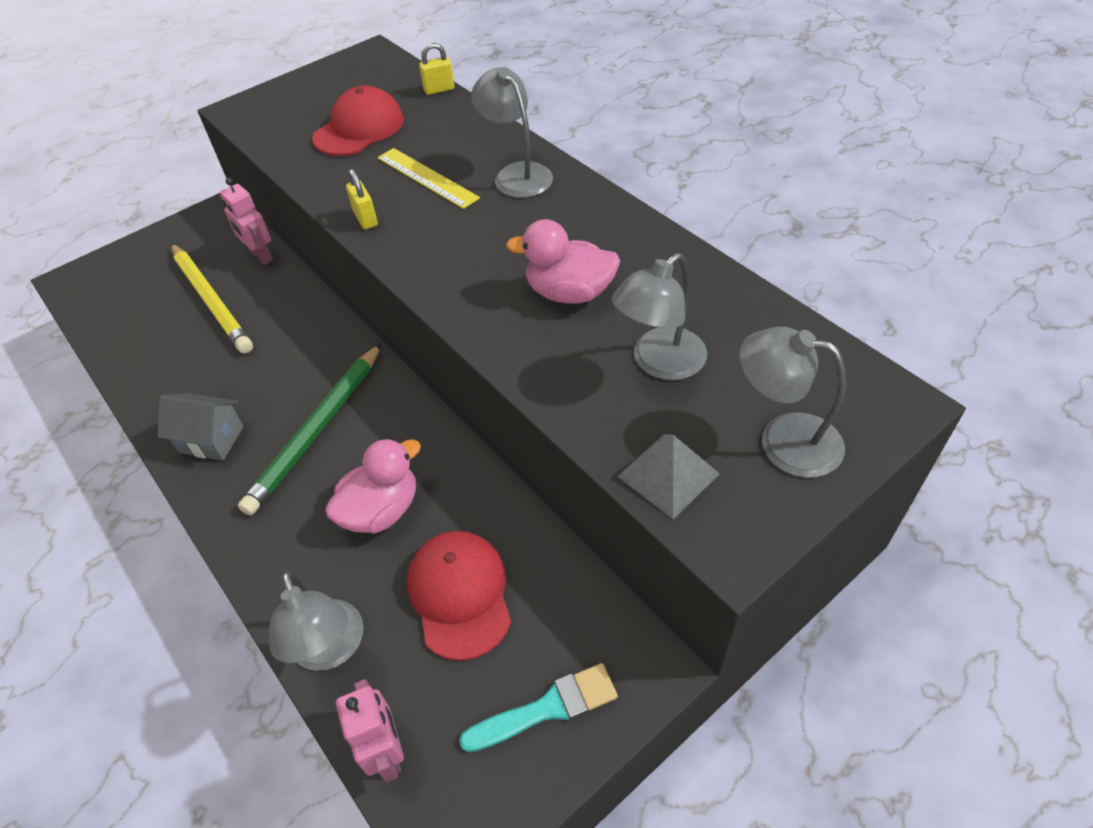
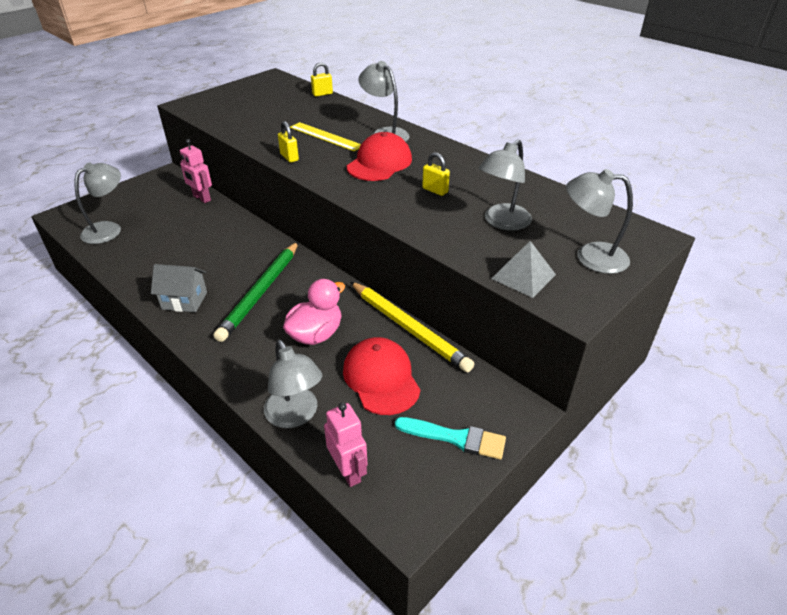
camera: 10 degrees left, 10 degrees down
(128, 307) = (108, 229): none -> grey lamp
(212, 300) = (170, 223): yellow pencil -> yellow pencil (409, 328)
(359, 129) = (273, 113): red cap -> red cap (379, 163)
(547, 708) = (455, 438): turquoise brush -> turquoise brush turned 45 degrees clockwise
(569, 293) = (435, 190): pink duck -> yellow padlock

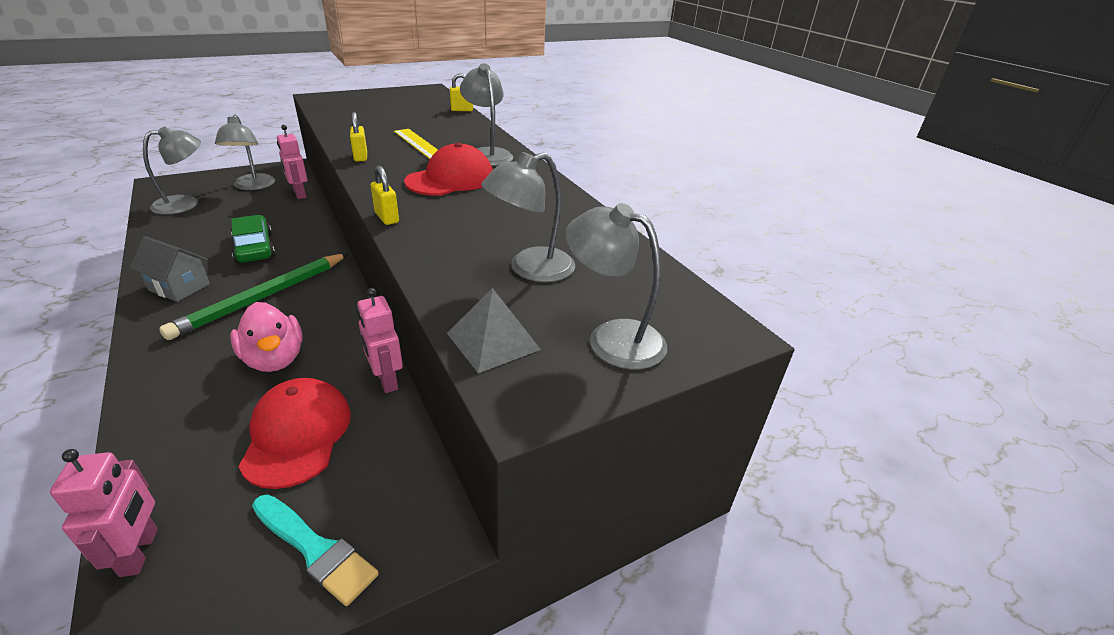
camera: 15 degrees right, 5 degrees down
(212, 254) = (254, 248): none -> green car
(295, 416) = (155, 452): grey lamp -> grey lamp (253, 186)
(316, 334) = (274, 359): pink duck -> pink duck turned 90 degrees clockwise
(409, 328) = (386, 380): yellow pencil -> pink robot
(435, 190) = (484, 218): yellow padlock -> yellow padlock (387, 218)

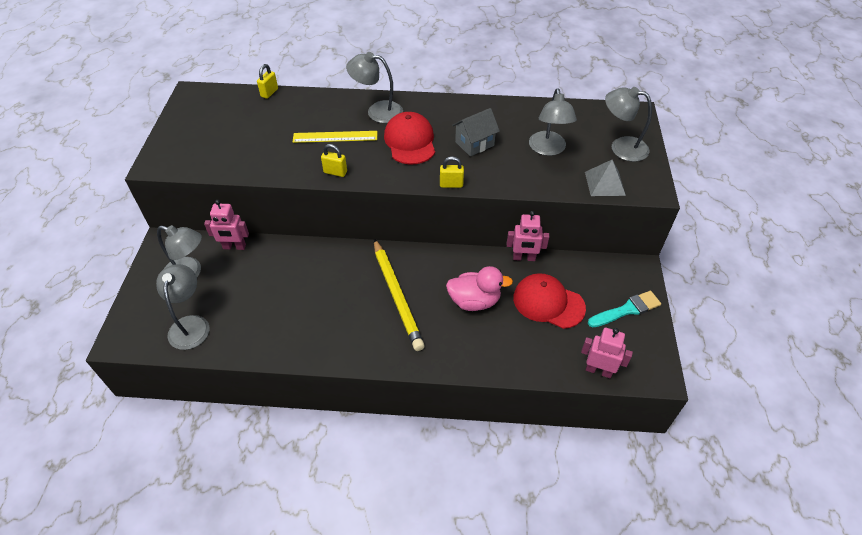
camera: 55 degrees left, 15 degrees up
(179, 287) = (350, 339): grey house -> grey house (474, 144)
(254, 248) = (317, 290): green car -> none
(263, 297) = (397, 296): green pencil -> yellow pencil
(612, 338) = (621, 147): grey lamp -> grey lamp turned 45 degrees clockwise

